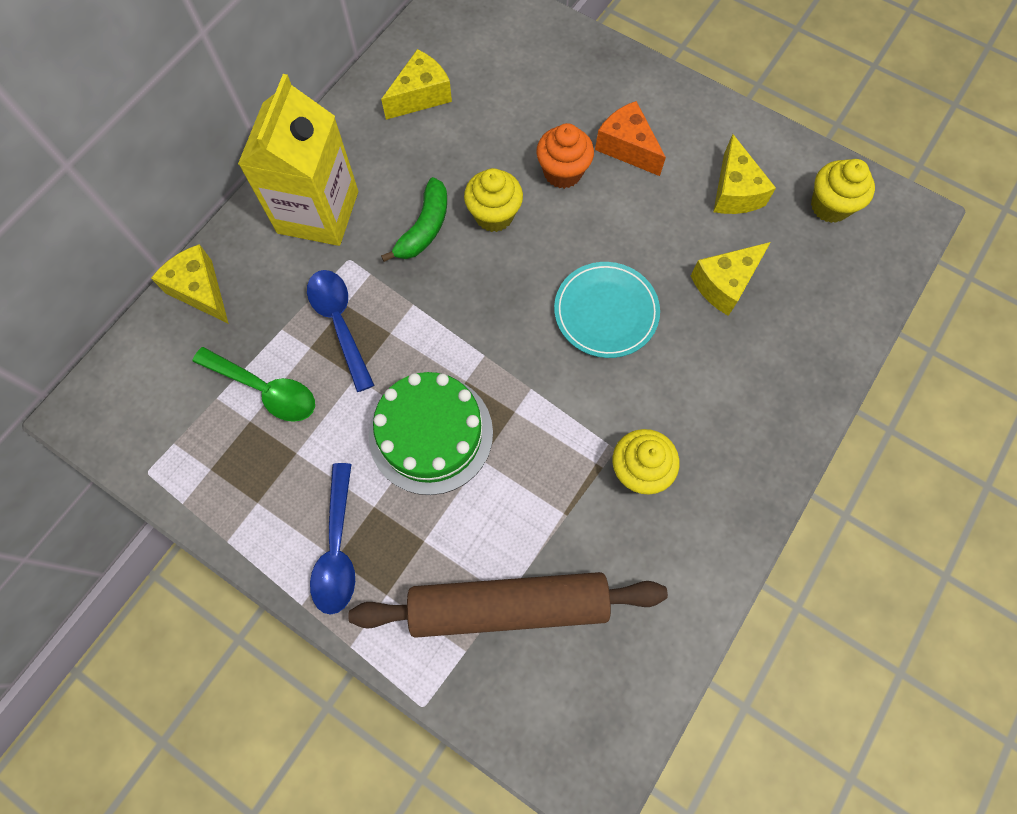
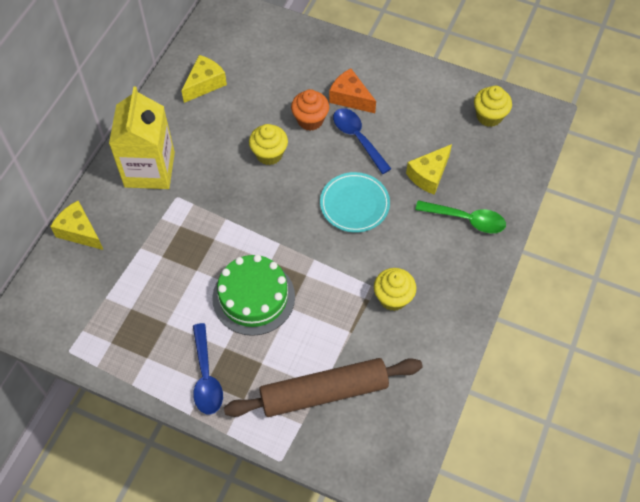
camera: 10 degrees left, 10 degrees down
(265, 390) = (137, 287): green spoon -> green spoon (466, 219)
(339, 323) = (179, 238): blue spoon -> blue spoon (357, 138)
(424, 228) = (224, 169): green banana -> none
(734, 191) = (426, 116): yellow cheese -> none

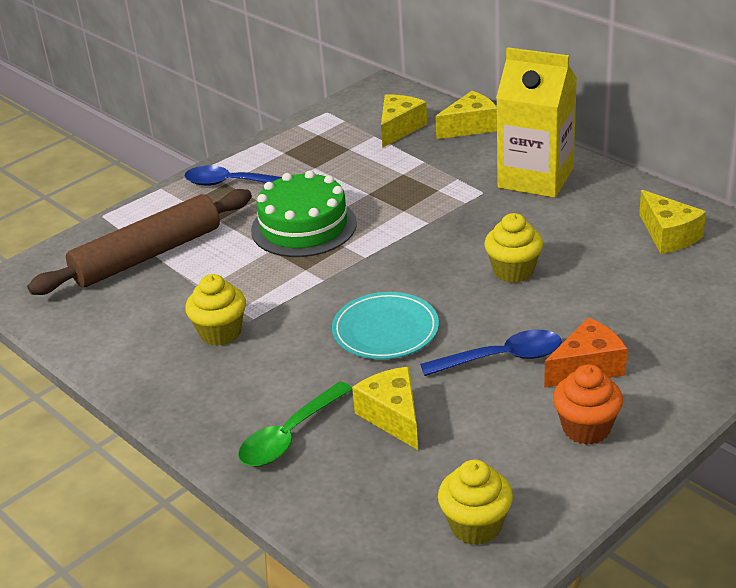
camera: 115 degrees right, 25 degrees down
(90, 282) = (399, 128): none -> yellow cheese
(310, 120) = (559, 318): orange cupcake -> orange cupcake (586, 428)
(324, 392) = (147, 255): brown rolling pin -> brown rolling pin turned 45 degrees clockwise

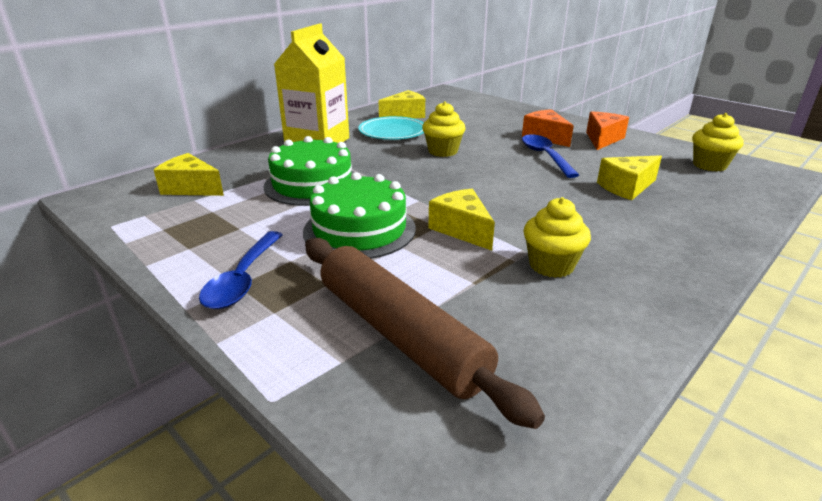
camera: 95 degrees left, 5 degrees down
(289, 436) = (676, 223): green spoon -> none
(385, 330) = (524, 191): turquoise plate -> turquoise plate (392, 132)
(408, 190) = (312, 184): none -> green cake
(470, 127) = (216, 161): yellow cheese -> yellow cheese (462, 229)
(586, 428) = (602, 139): orange cupcake -> orange cheese

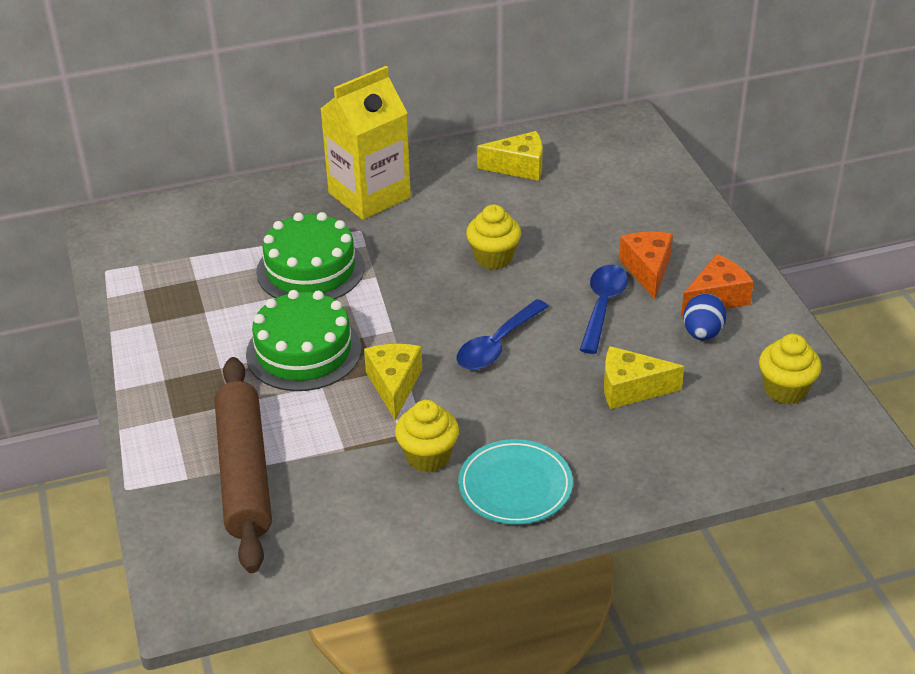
camera: 30 degrees right, 10 degrees up
(191, 188) = (196, 237): yellow cheese -> none
(243, 279) = (171, 375): blue spoon -> blue spoon (497, 345)
(392, 132) = (471, 200): turquoise plate -> turquoise plate (515, 486)
(621, 154) = (702, 333): none -> blue egg

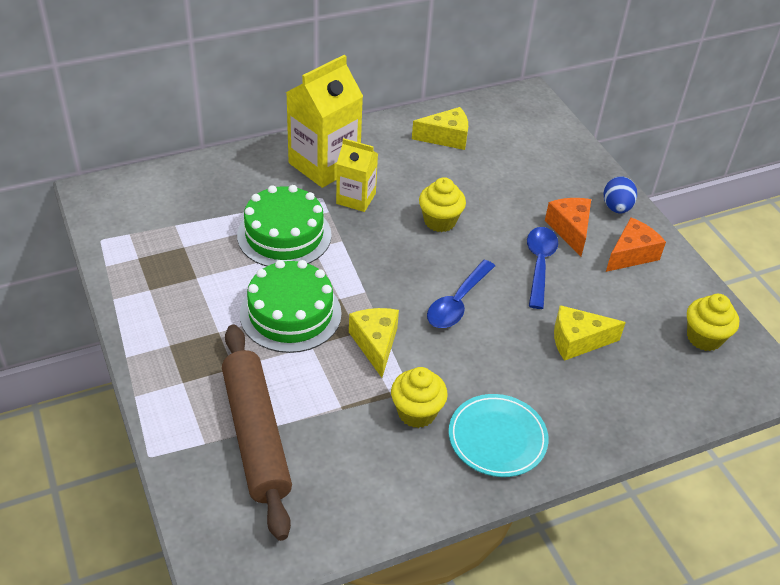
camera: 10 degrees left, 5 degrees up
(400, 232) = (356, 198): none -> yellow carton
(702, 333) = (626, 287): blue egg -> blue egg (616, 208)

